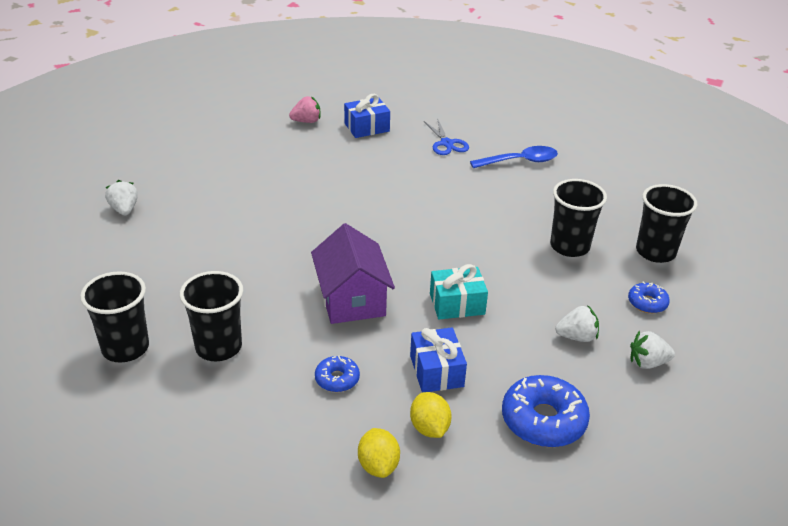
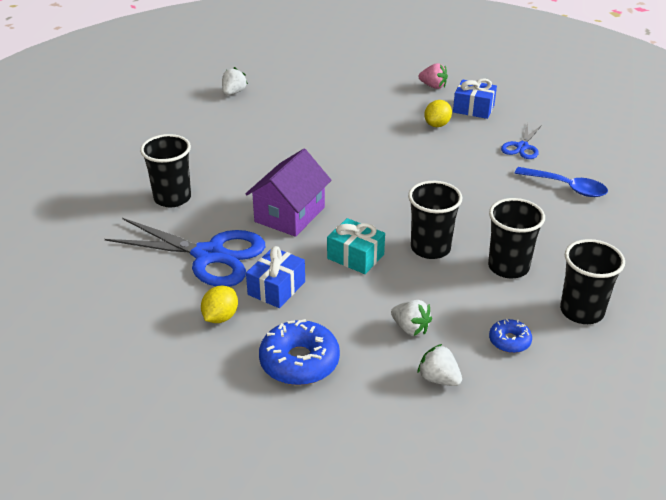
camera: 45 degrees right, 0 degrees up
(125, 348) = (126, 171): black cup -> black cup (430, 248)
(337, 379) = (210, 255): blue donut -> blue scissors
(378, 465) = (160, 317): yellow lemon -> yellow lemon (437, 125)

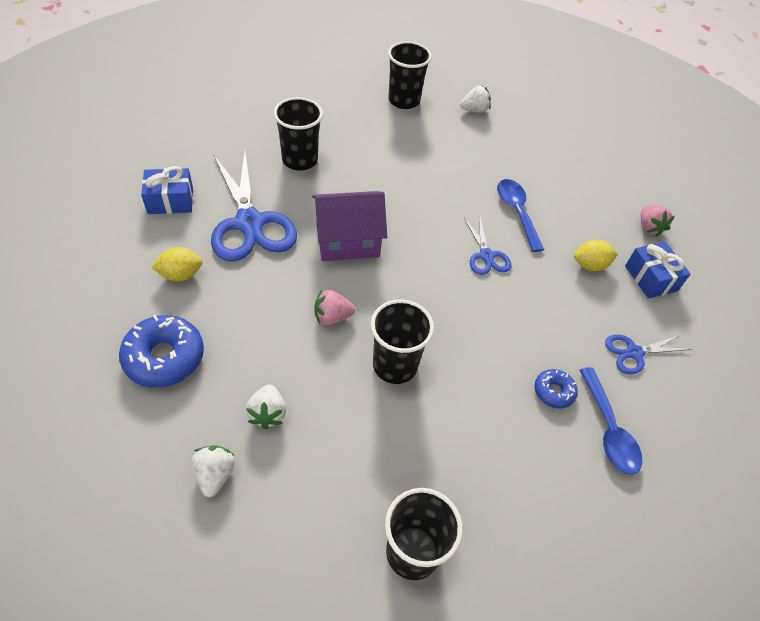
camera: 45 degrees right, 15 degrees up
(276, 288) = (244, 288): blue gift -> blue gift (170, 201)
(355, 256) = (332, 317): turquoise gift -> pink strawberry
(356, 128) = (516, 212): none -> blue spoon
(380, 161) = (486, 256): none -> blue scissors
(508, 267) = (425, 446): black cup -> black cup (404, 100)
(509, 341) = (313, 507): blue donut -> blue donut (553, 392)

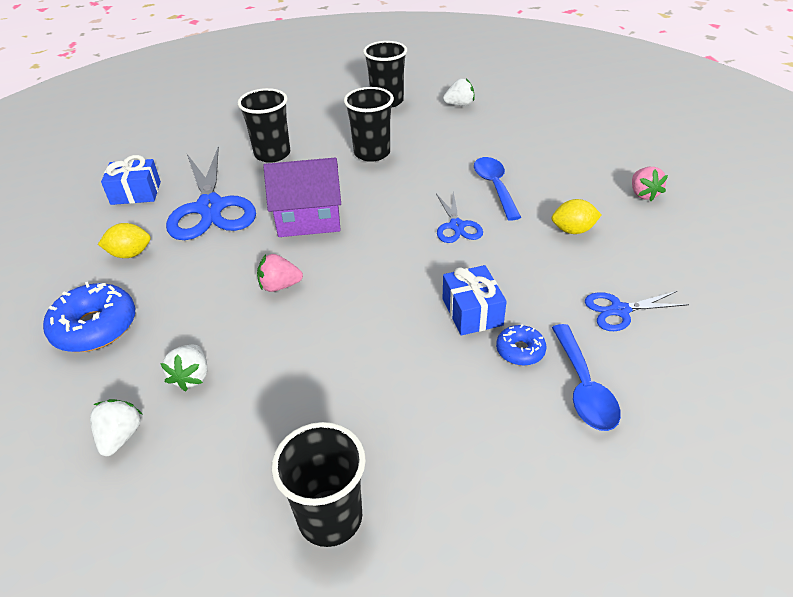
camera: 10 degrees right, 10 degrees down
(395, 365) = (340, 329): black cup -> black cup (372, 153)
(650, 278) = (643, 239): blue gift -> blue gift (472, 312)

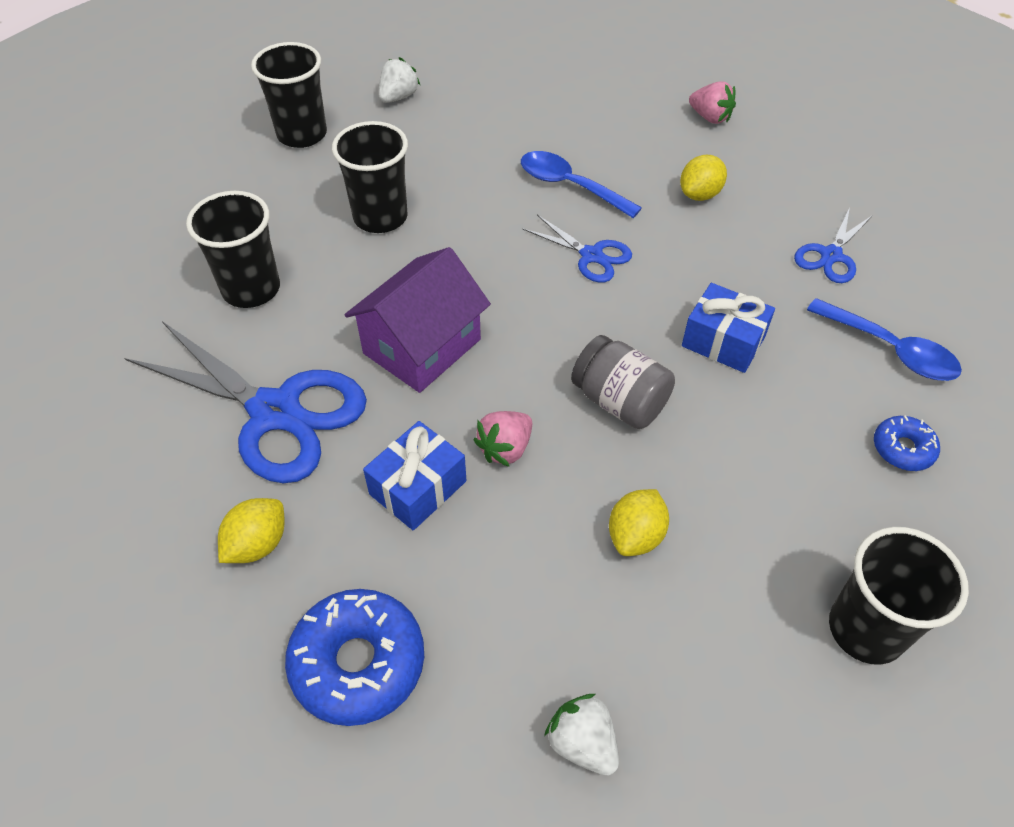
camera: 45 degrees left, 10 degrees up
(136, 193) = (129, 461): blue gift -> blue gift (418, 487)
(192, 377) = (560, 619): white strawberry -> none
(280, 369) = (635, 536): none -> yellow lemon
(367, 303) = (619, 401): none -> grey jar
(520, 350) = (807, 351): blue donut -> blue donut (903, 449)

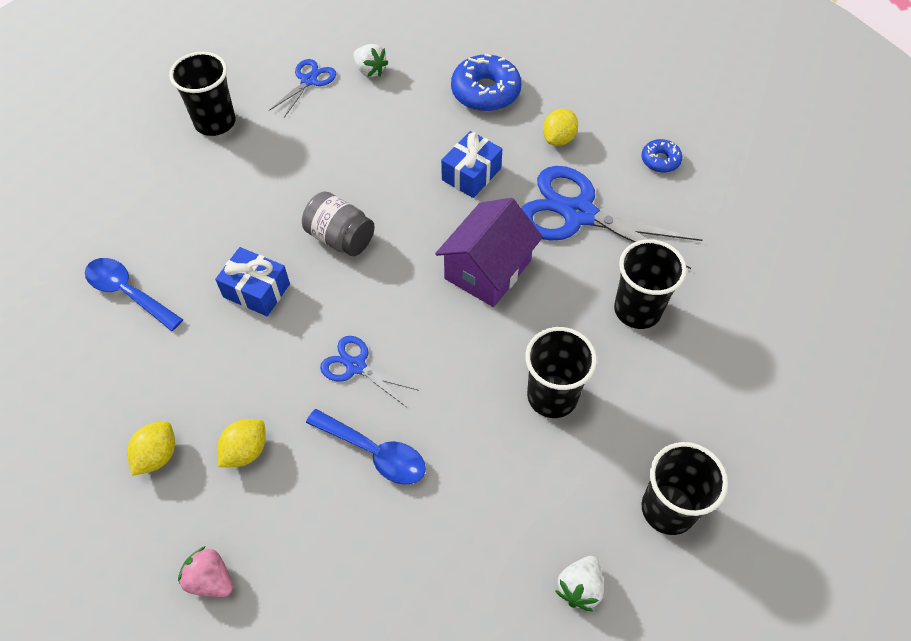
camera: 175 degrees right, 5 degrees up
(505, 448) = (418, 201): pink strawberry -> none
(635, 536) = (336, 157): yellow lemon -> yellow lemon (157, 455)
(831, 256) = (142, 382): blue scissors -> blue scissors (309, 80)
(903, 449) = (152, 219): blue donut -> blue donut (660, 160)

